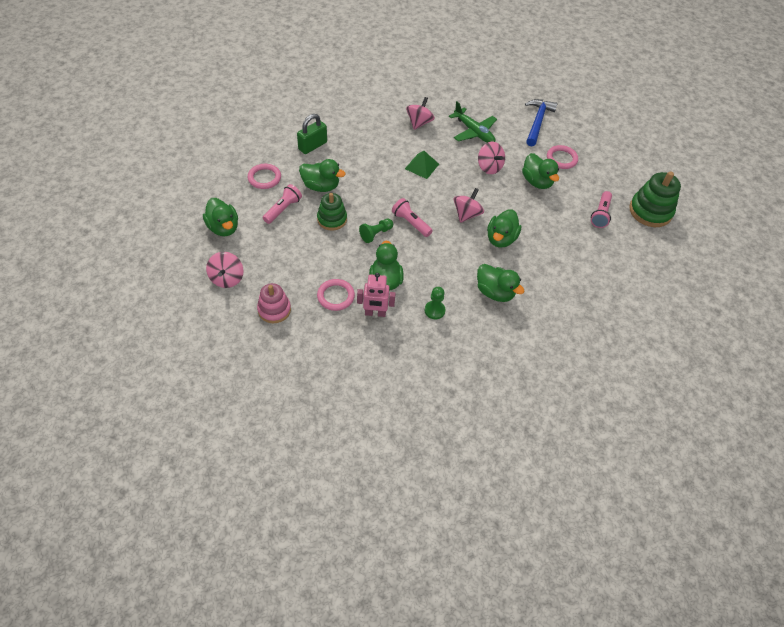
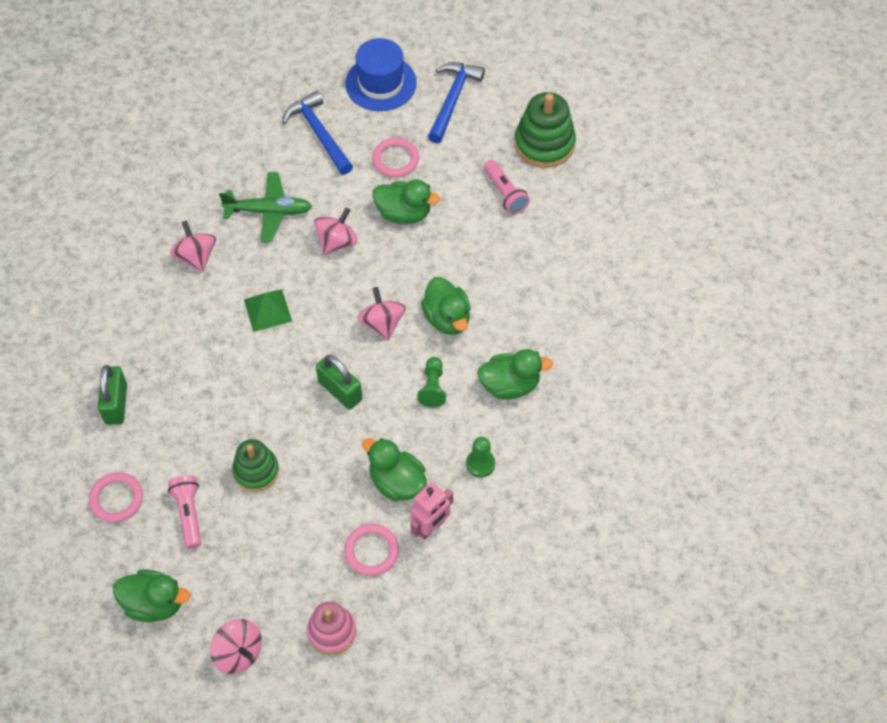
camera: 45 degrees left, 5 degrees up
(321, 186) = (193, 444): green duck -> none
(376, 234) = (322, 440): green pawn -> green pawn (432, 387)
(410, 223) = (340, 391): pink flashlight -> green padlock
(489, 167) = (337, 242): pink spinning top -> pink spinning top turned 60 degrees counterclockwise
(594, 125) = (381, 83): none -> blue hat
(623, 158) = (452, 100): none -> blue hammer

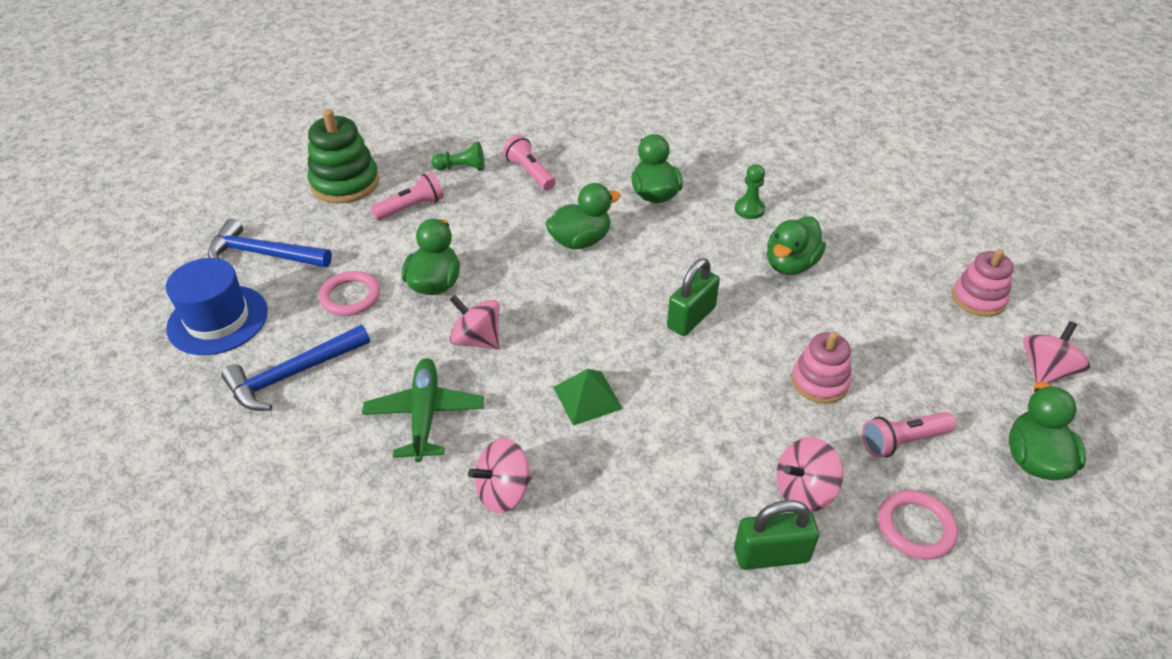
camera: 95 degrees left, 15 degrees down
(256, 471) = (819, 382): green stacking toy -> pink stacking toy
(371, 551) = (876, 277): pink ring -> none
(382, 323) = (593, 290): pink spinning top -> pink spinning top (803, 490)
(431, 527) = (831, 238): pink robot -> none
(432, 387) = (669, 246): green pawn -> green pawn (462, 168)
(552, 284) = (530, 173): none -> pink flashlight

